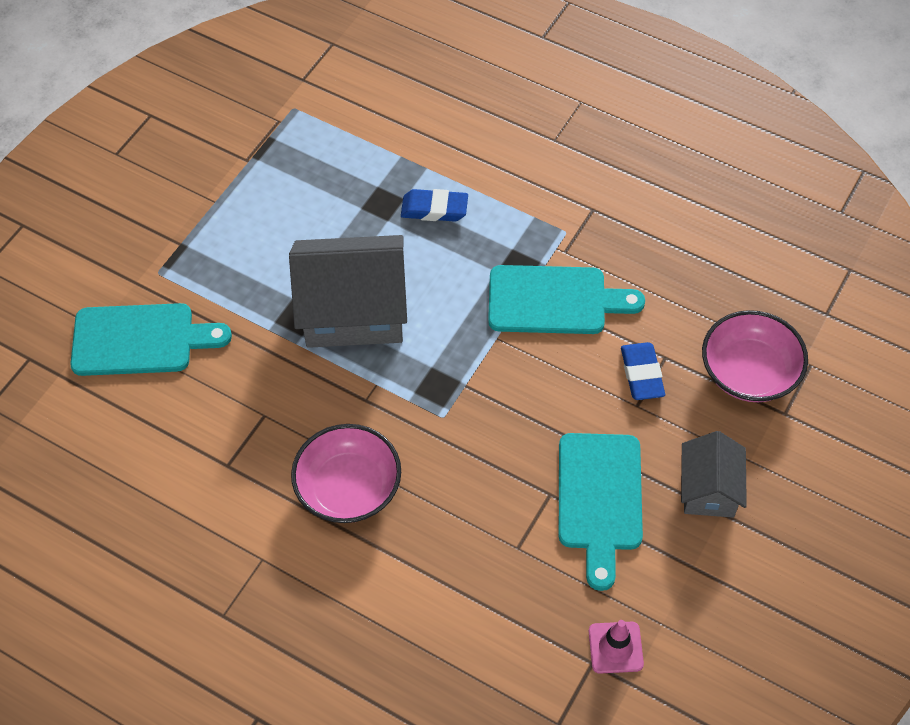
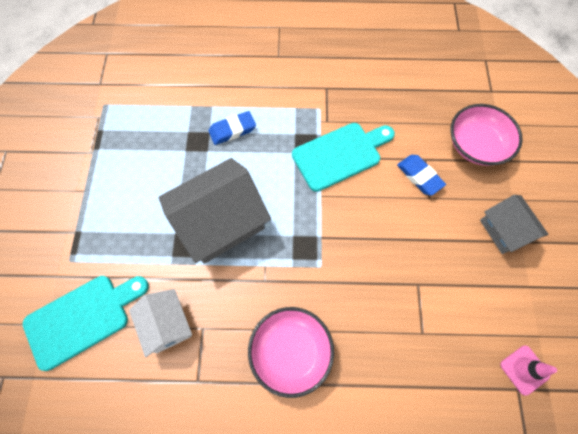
camera: 30 degrees left, 10 degrees up
(227, 392) = (167, 325): none -> white house
(599, 499) = (448, 271): turquoise cutting board -> none

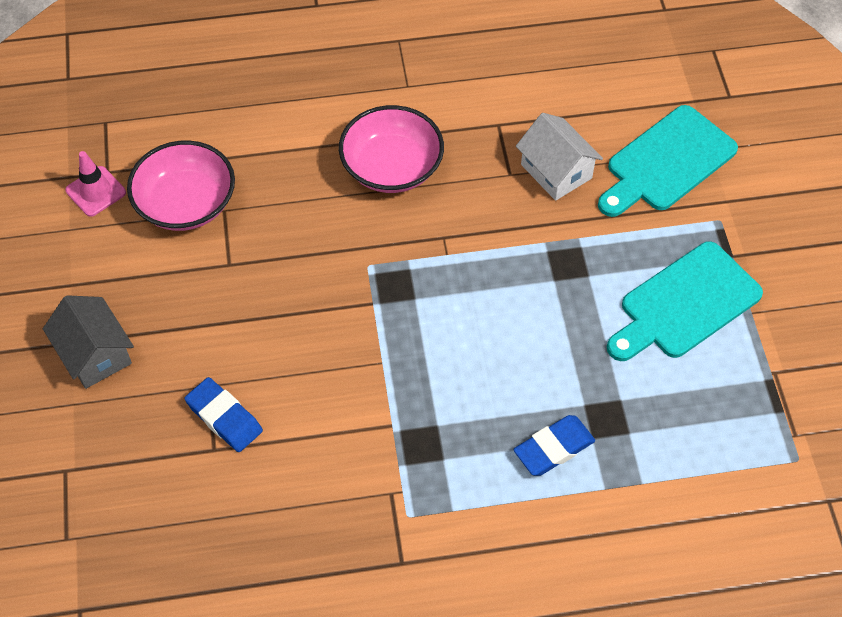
camera: 170 degrees right, 10 degrees down
(220, 222) = (526, 300): grey house -> none
(340, 155) = (359, 433): turquoise cutting board -> turquoise cutting board (685, 304)
(476, 145) = (123, 489): pink bowl -> pink bowl (186, 203)

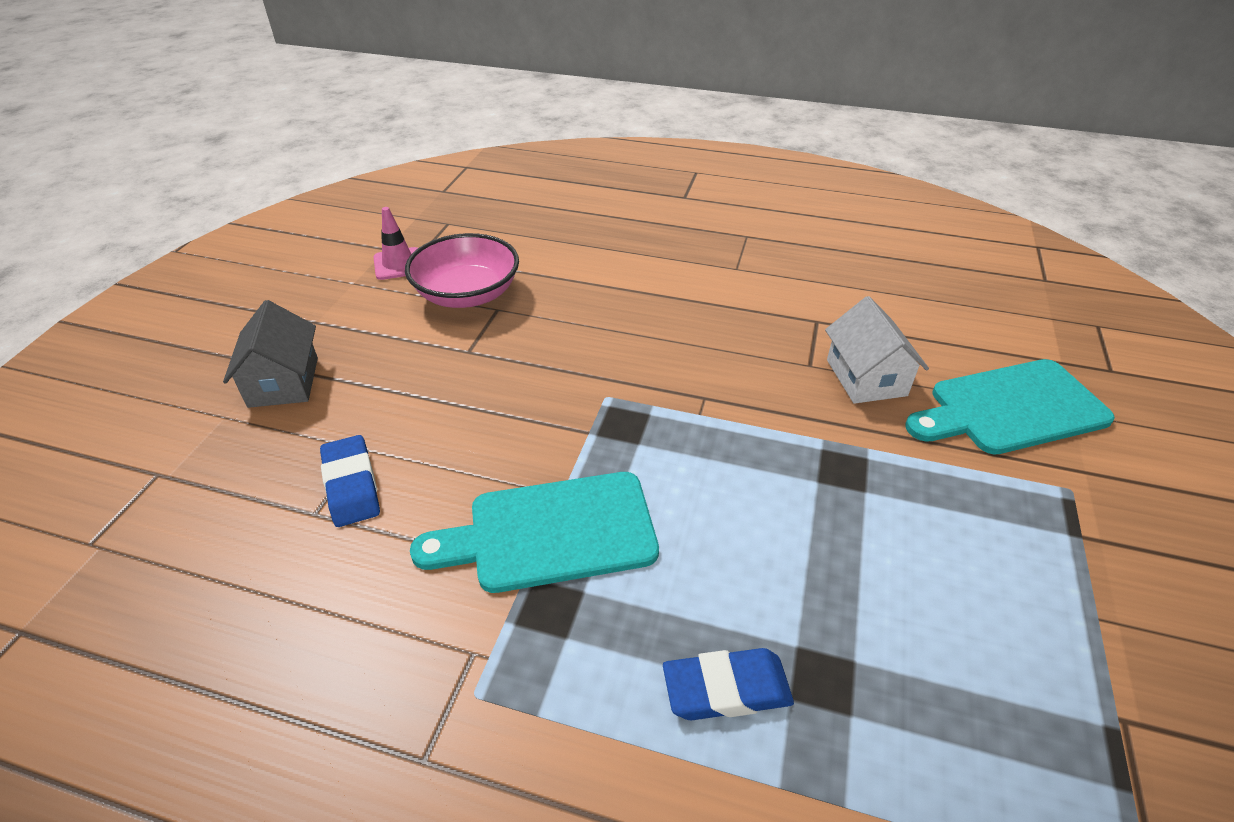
camera: 25 degrees right, 15 degrees down
(392, 167) = (683, 323): pink bowl -> none
(685, 304) = (993, 570): turquoise cutting board -> turquoise cutting board (551, 532)

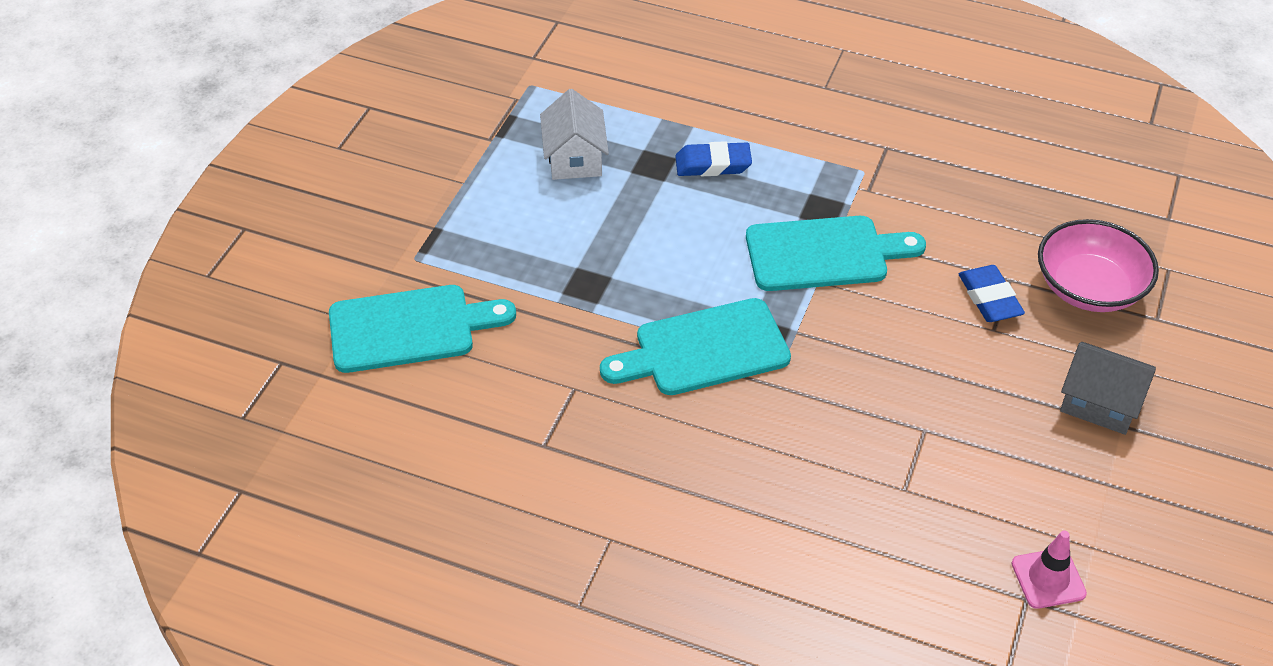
camera: 175 degrees left, 5 degrees up
(284, 382) = (1100, 403): grey house -> grey house turned 60 degrees counterclockwise
(467, 294) = (945, 515): pink bowl -> pink bowl (1089, 288)
(689, 407) = (704, 349): none -> turquoise cutting board
(866, 377) = (525, 369): white house -> white house (575, 158)

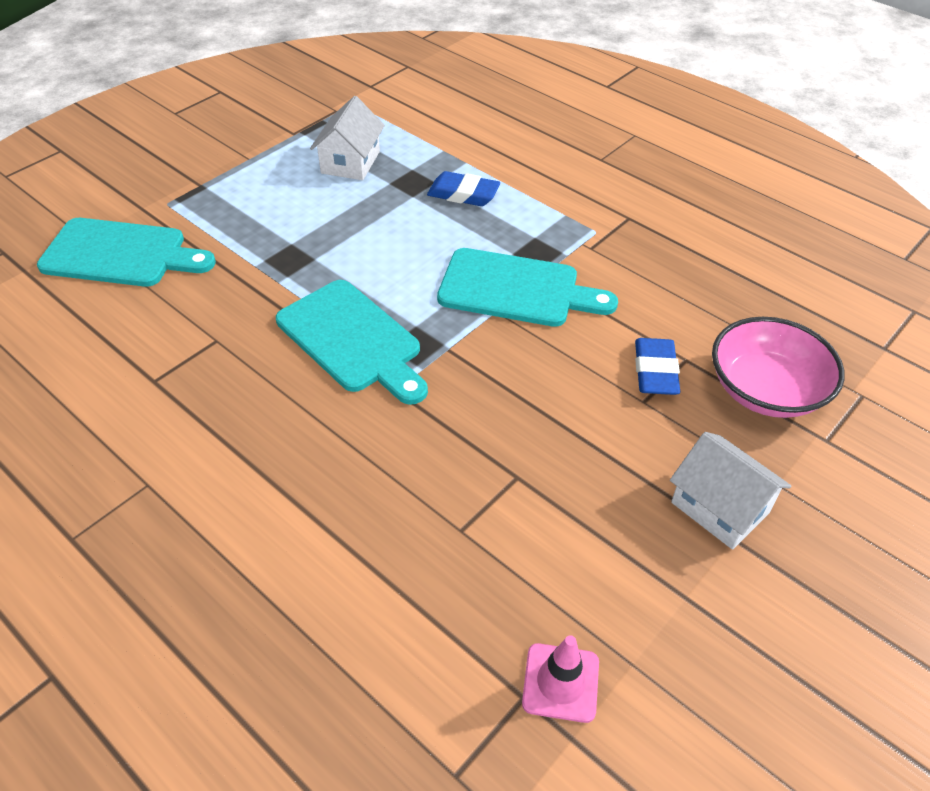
camera: 20 degrees right, 0 degrees up
(704, 349) = (352, 340): turquoise cutting board -> turquoise cutting board turned 135 degrees counterclockwise
(1100, 403) = (720, 507): grey house -> white house

